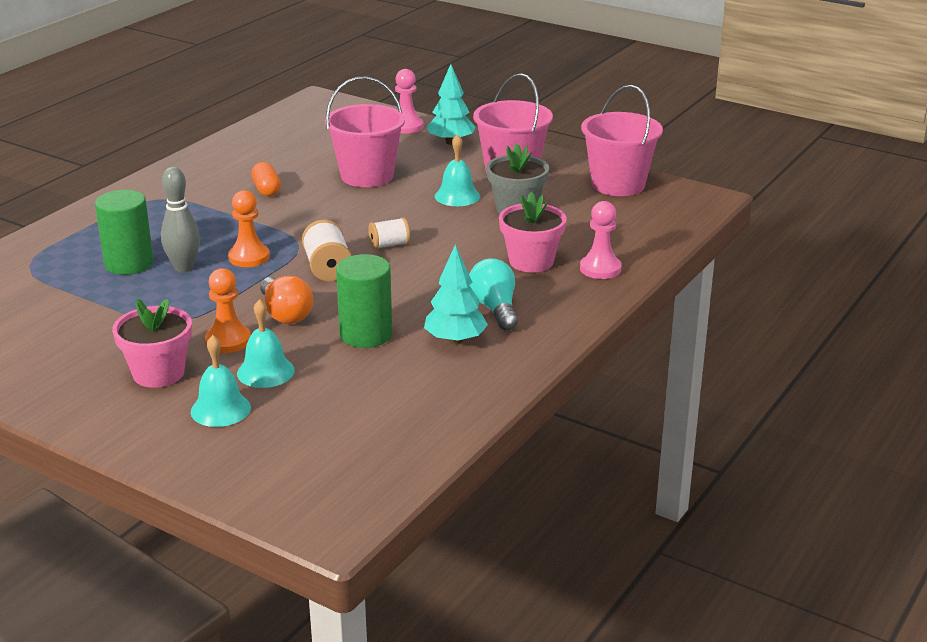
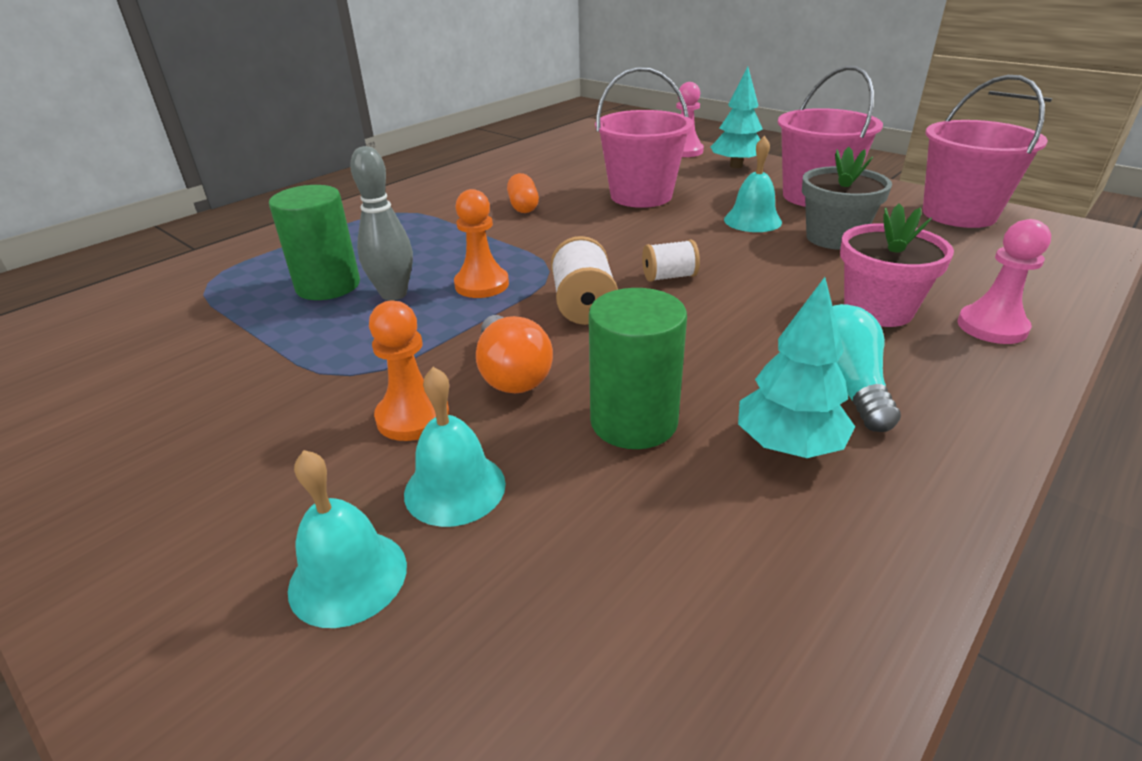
camera: 10 degrees right, 5 degrees up
(158, 373) = (278, 475): pink flower pot -> none

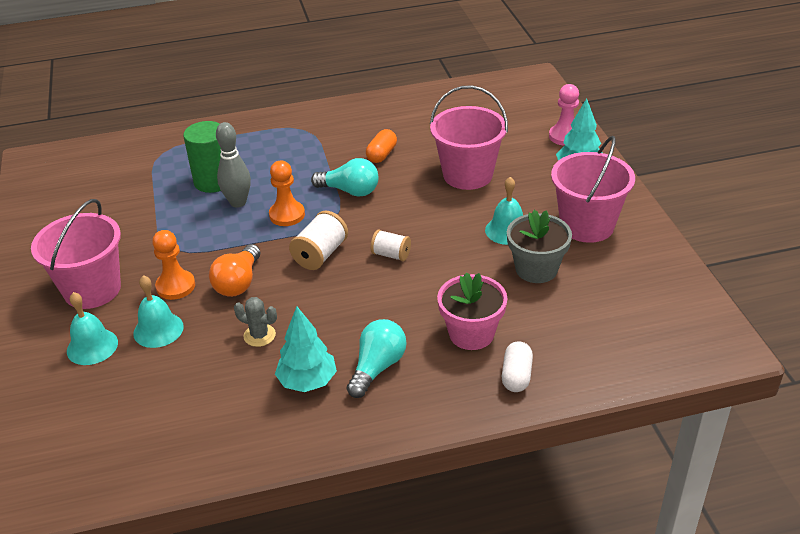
camera: 35 degrees right, 5 degrees up
(532, 242) = (350, 191): none -> turquoise light bulb
(633, 421) = (259, 335): green cylinder -> grey cactus
(959, 214) = (662, 287): pink bucket -> pink bucket (92, 289)
(992, 327) = (516, 376): pink pawn -> white capsule

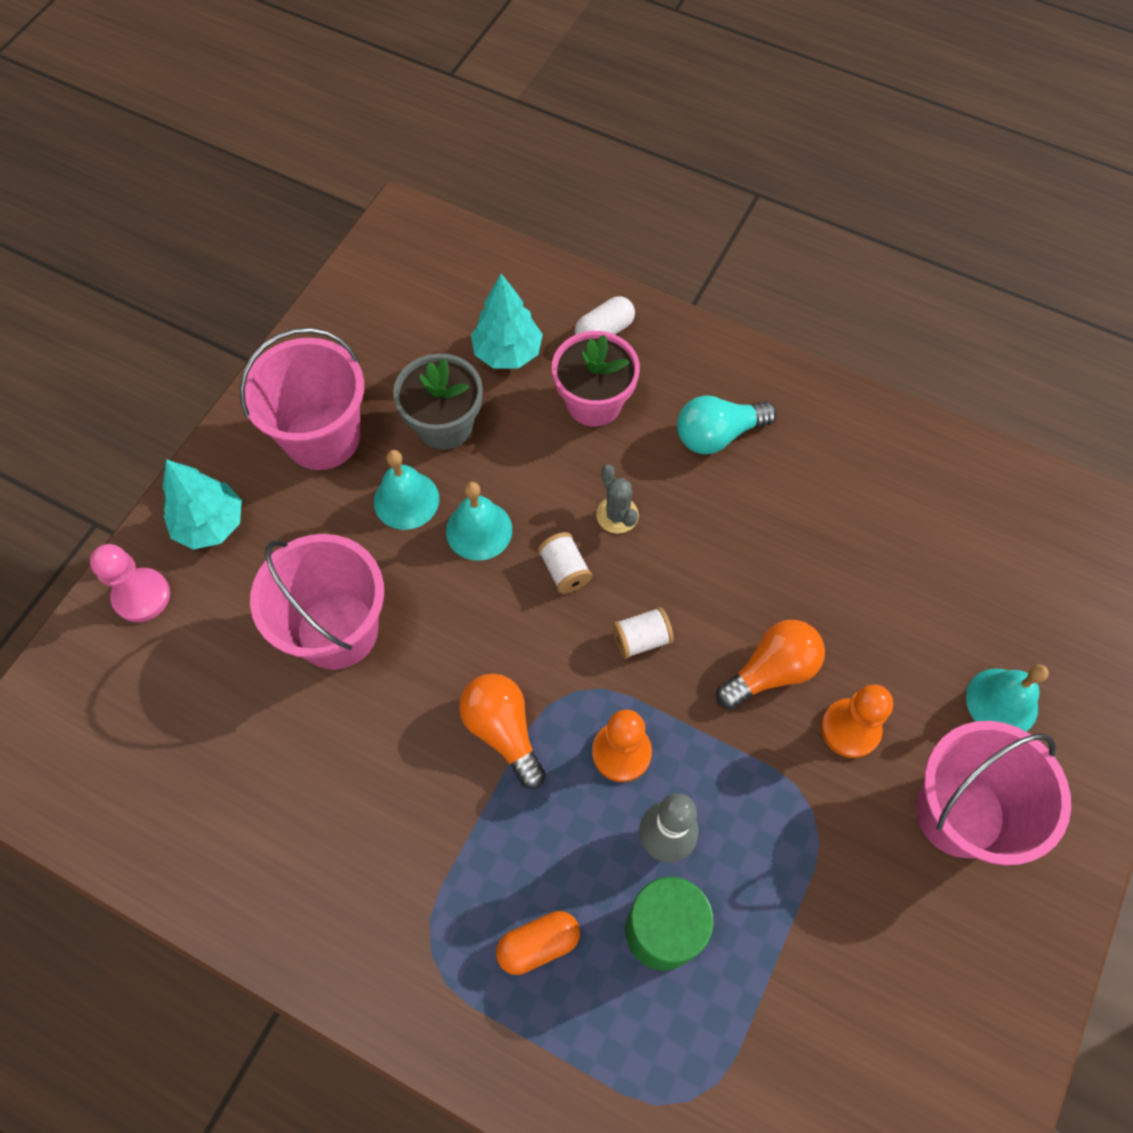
camera: 140 degrees left, 25 degrees up
(158, 330) = (911, 668): turquoise bell -> turquoise bell (479, 530)
(259, 335) = (803, 567): grey cactus -> grey cactus (617, 515)
(307, 381) = (797, 470): turquoise tree -> turquoise tree (507, 353)
(320, 254) = (641, 639): white spool -> white spool, size x0.66
(350, 191) = (503, 730): turquoise light bulb -> orange light bulb
(381, 154) = (390, 775): orange capsule -> orange capsule (538, 944)

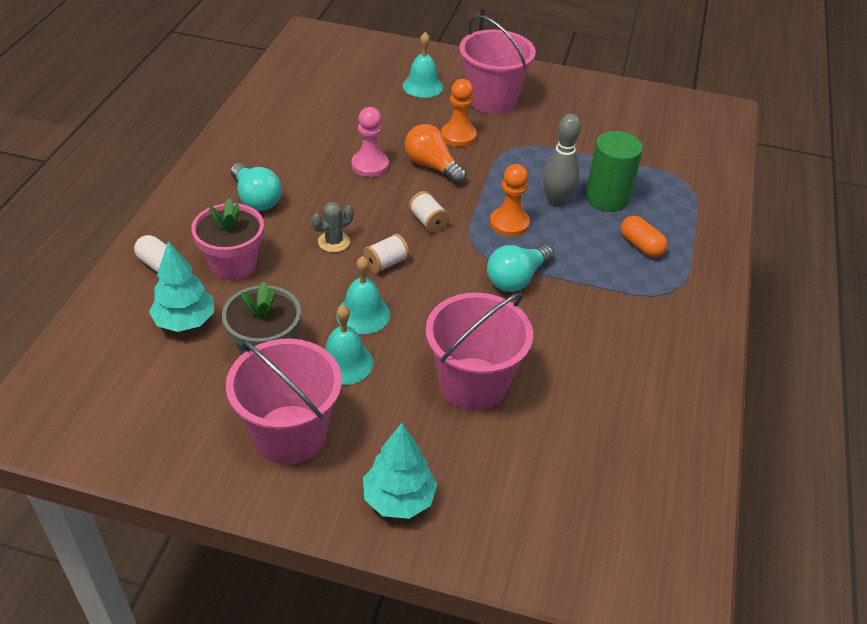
camera: 105 degrees left, 20 degrees down
(142, 596) = (485, 534): pink pawn -> pink pawn (370, 165)
(503, 730) = (516, 279): orange light bulb -> turquoise light bulb

